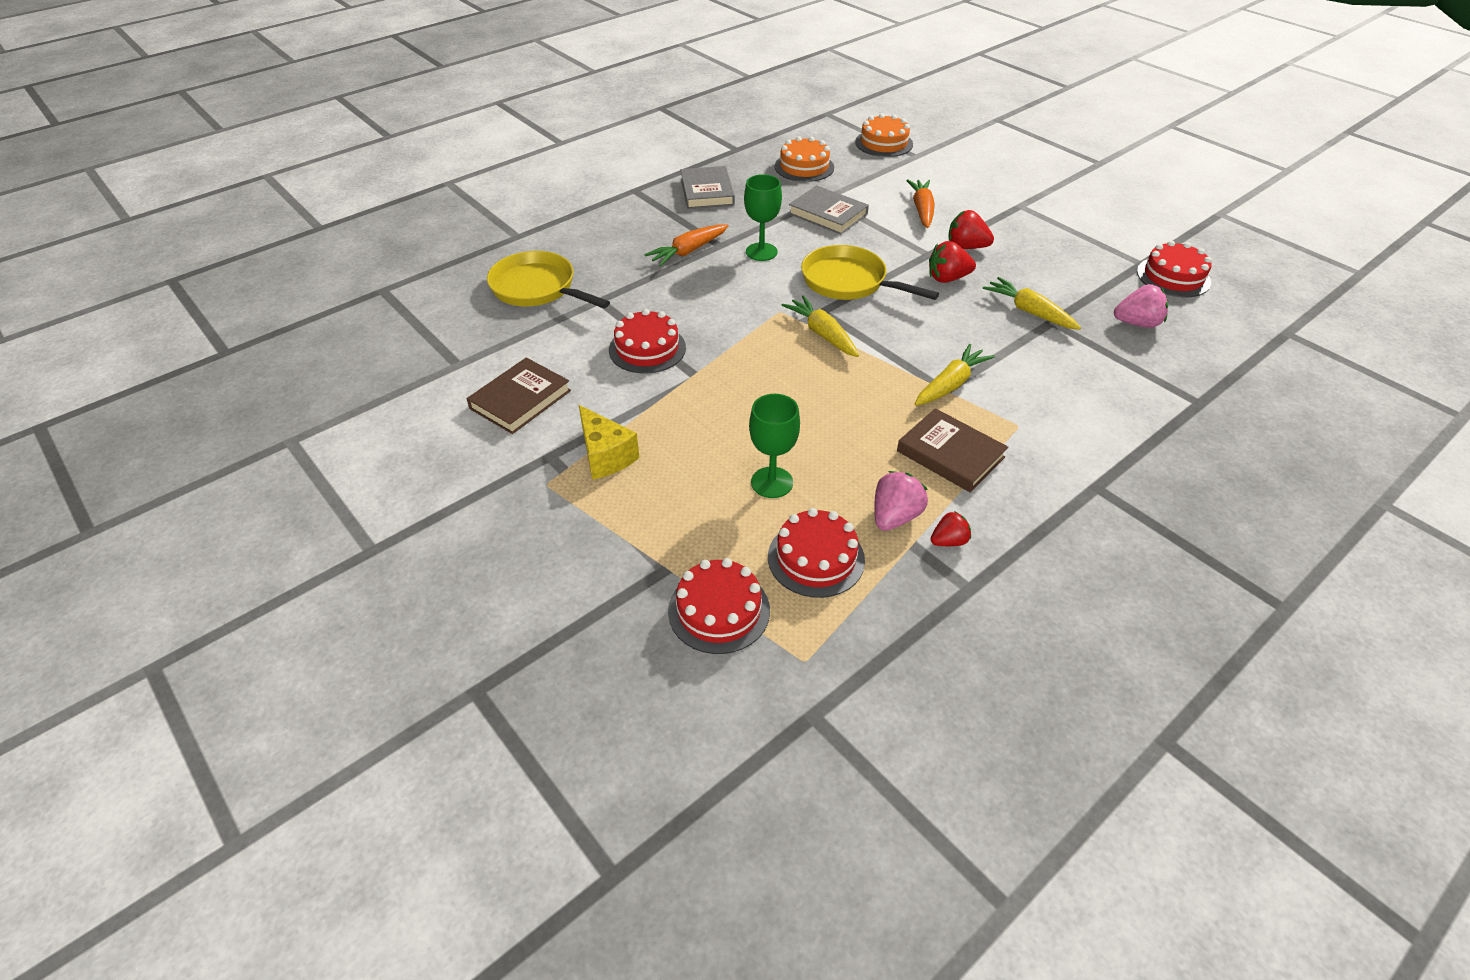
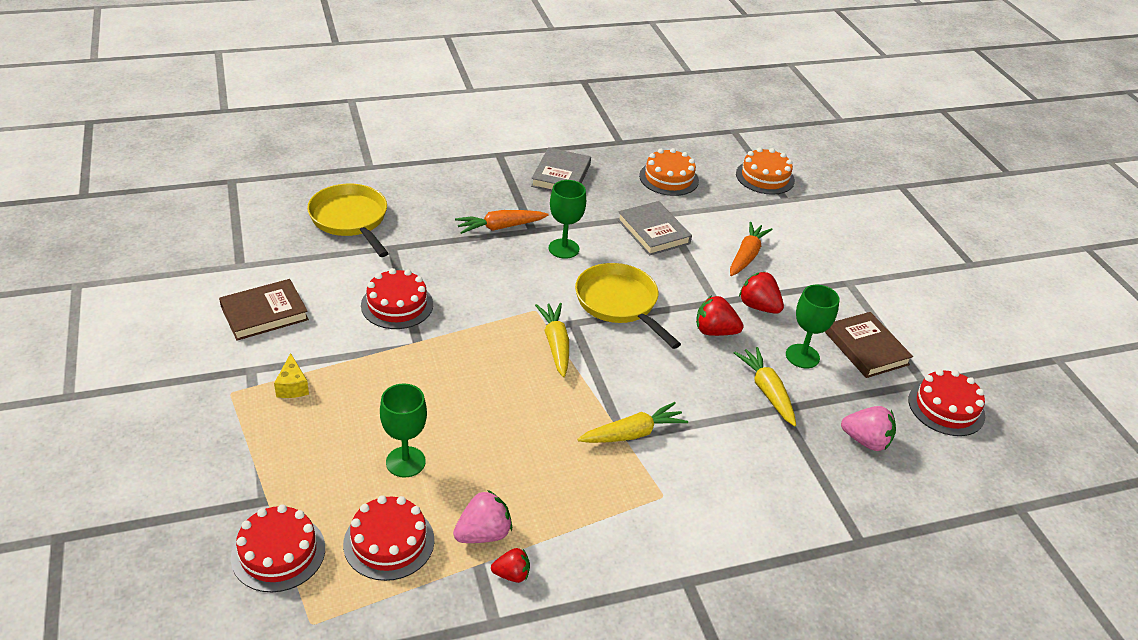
camera: 20 degrees right, 5 degrees down
(605, 456) = (292, 386): yellow cheese -> yellow cheese, size x0.66
(950, 454) = (578, 497): brown book -> brown book (866, 348)
(1033, 274) = (802, 356): none -> green goblet

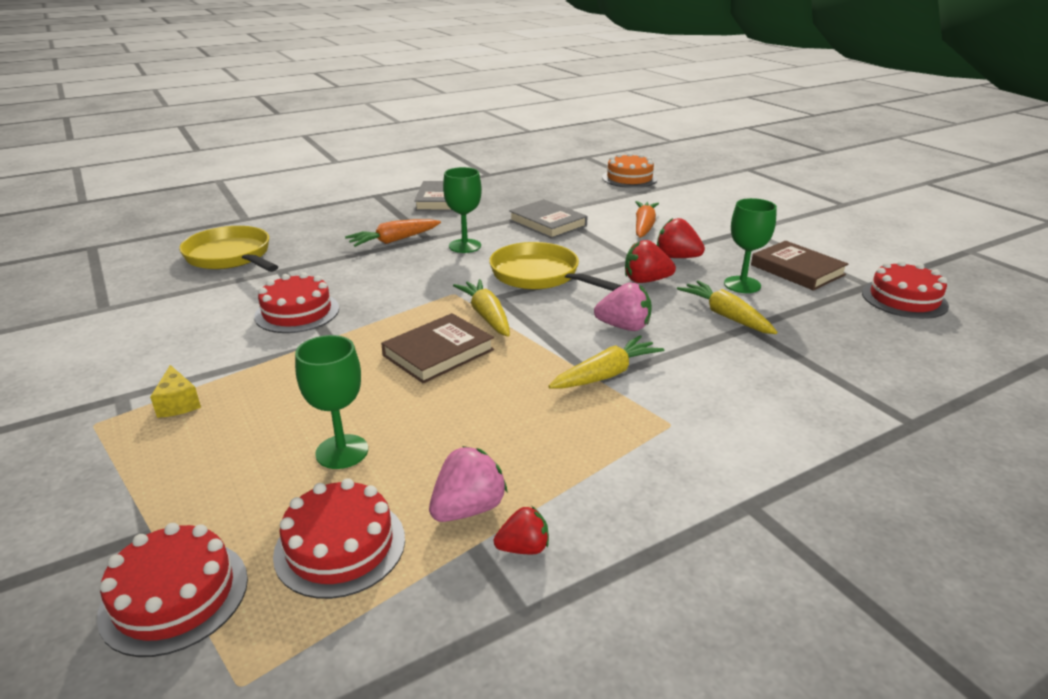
camera: 10 degrees left, 10 degrees down
(264, 313) = (136, 343): brown book -> brown book (438, 352)
(669, 178) = (544, 189): orange cake -> none
(866, 441) = (850, 337): pink strawberry -> pink strawberry (624, 327)

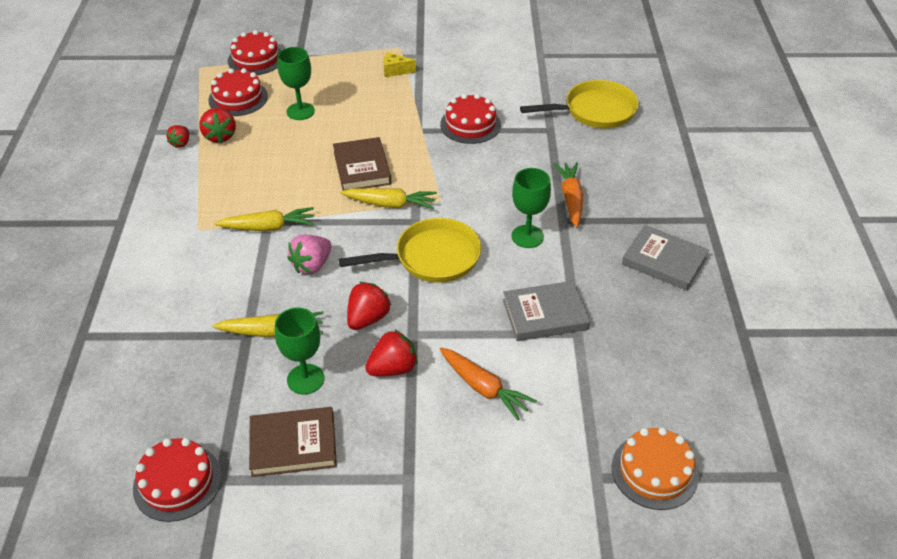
camera: 120 degrees right, 15 degrees up
(468, 509) = (220, 136): pink strawberry -> red strawberry
(606, 374) = (268, 227): yellow carrot -> yellow carrot turned 90 degrees counterclockwise

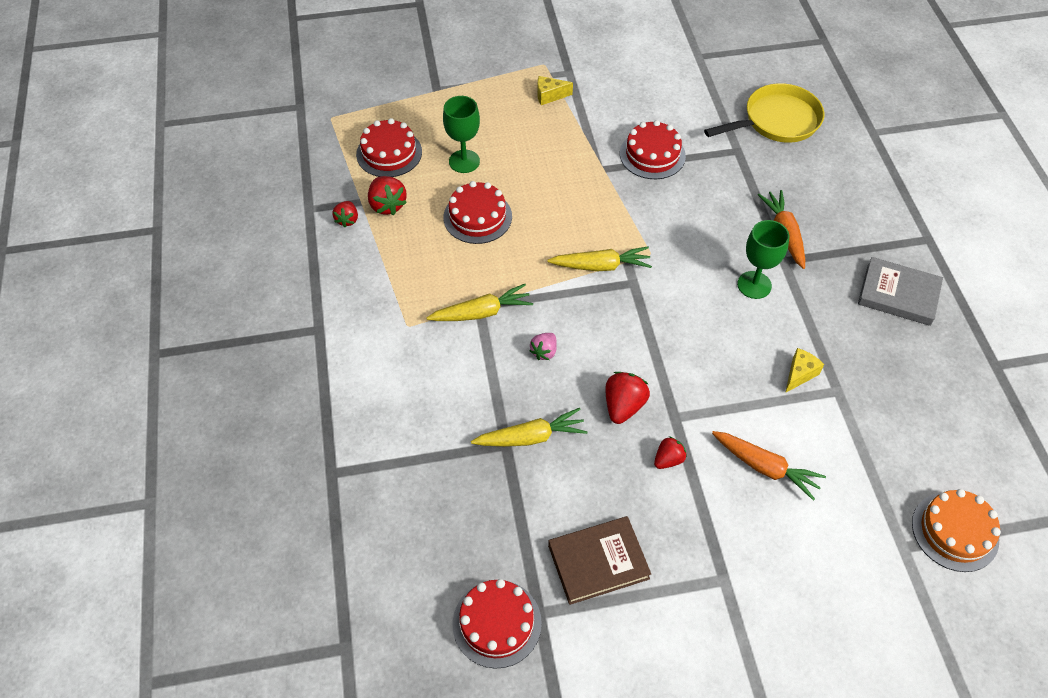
camera: 10 degrees left, 10 degrees up
(256, 59) = (390, 99): red cake -> red cake (477, 217)
(305, 379) = (584, 486): green goblet -> none
(312, 265) = (544, 352): pink strawberry -> pink strawberry, size x0.64
(362, 168) = (555, 225): brown book -> none
(393, 368) = (668, 459): red strawberry -> red strawberry, size x0.64
(432, 258) = (665, 324): yellow pan -> none
(545, 314) = (799, 374): grey book -> yellow cheese

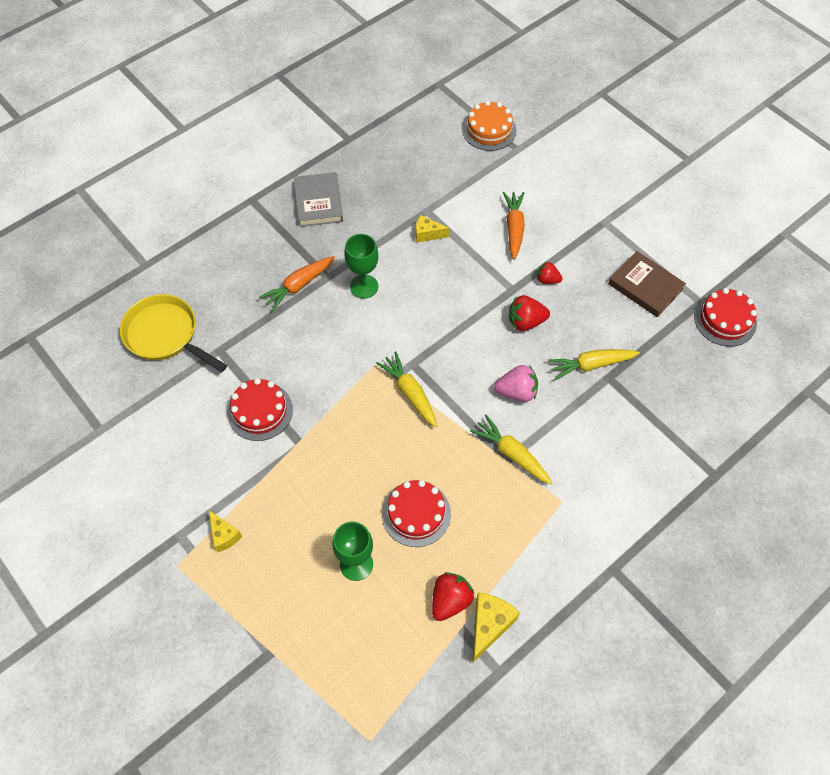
camera: 120 degrees left, 5 degrees up
(347, 220) = (489, 625): red strawberry -> yellow cheese
(389, 153) = (385, 642): red cake -> none
(530, 437) = (591, 365): yellow carrot -> yellow carrot turned 60 degrees counterclockwise
(544, 352) = (517, 392): pink strawberry -> pink strawberry, size x1.56

